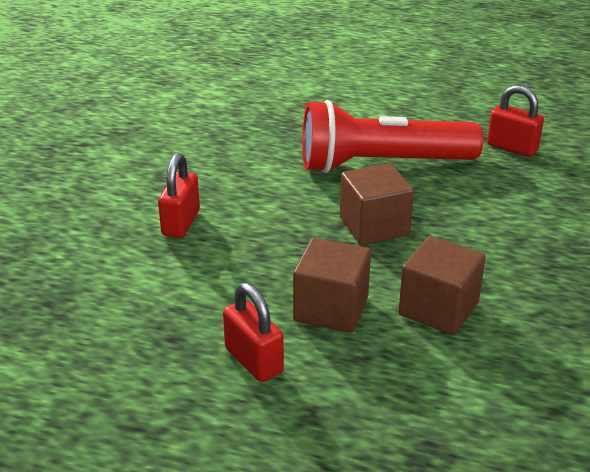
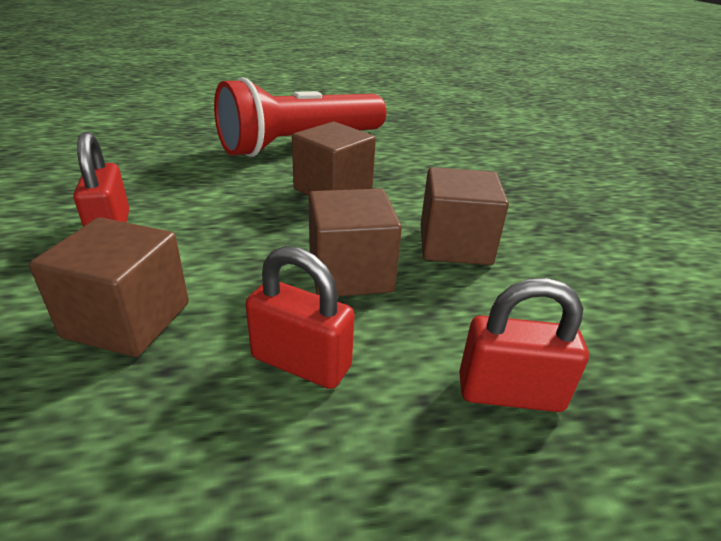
camera: 30 degrees left, 0 degrees up
(164, 299) = (127, 320): none -> brown cube
(512, 147) = (396, 119): red padlock -> red padlock (509, 393)

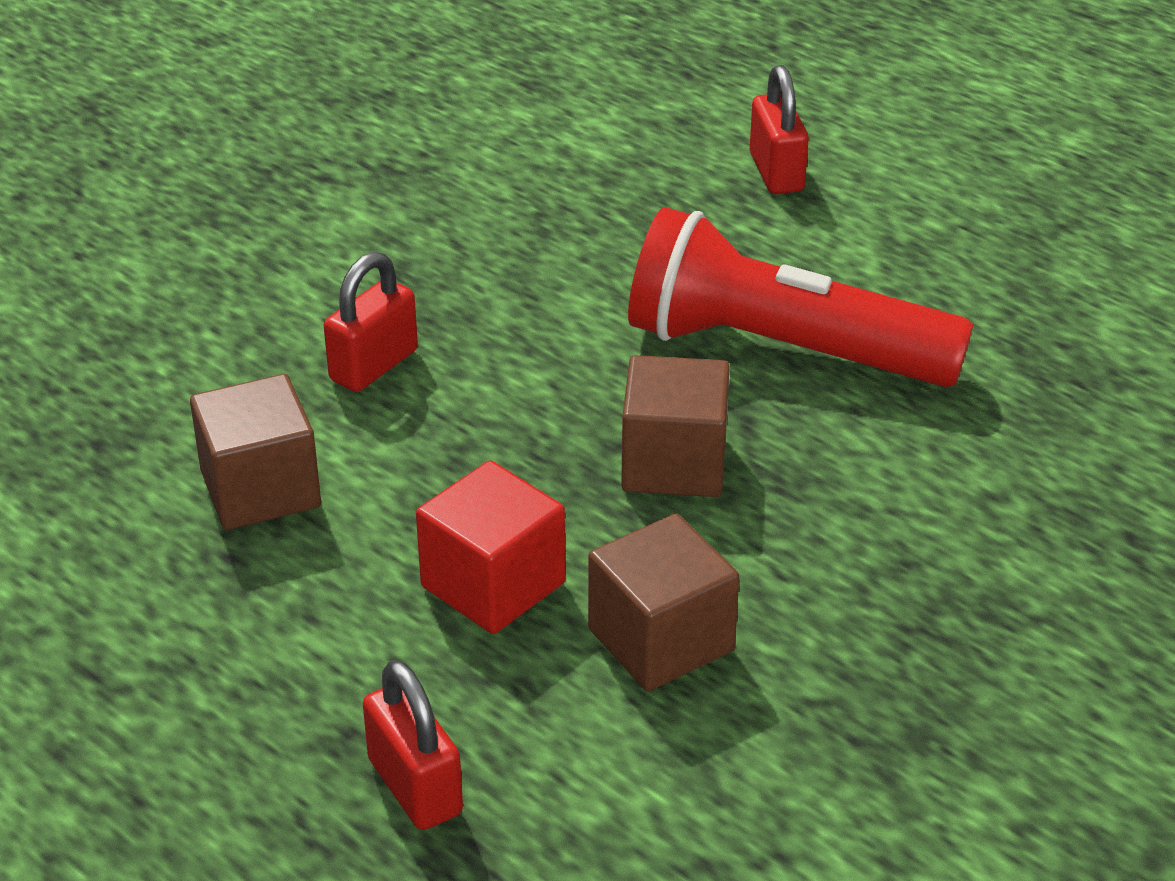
camera: 55 degrees right, 5 degrees up
(301, 362) = (317, 629): red padlock -> red padlock (776, 172)
(350, 273) = (493, 585): brown cube -> red cube

